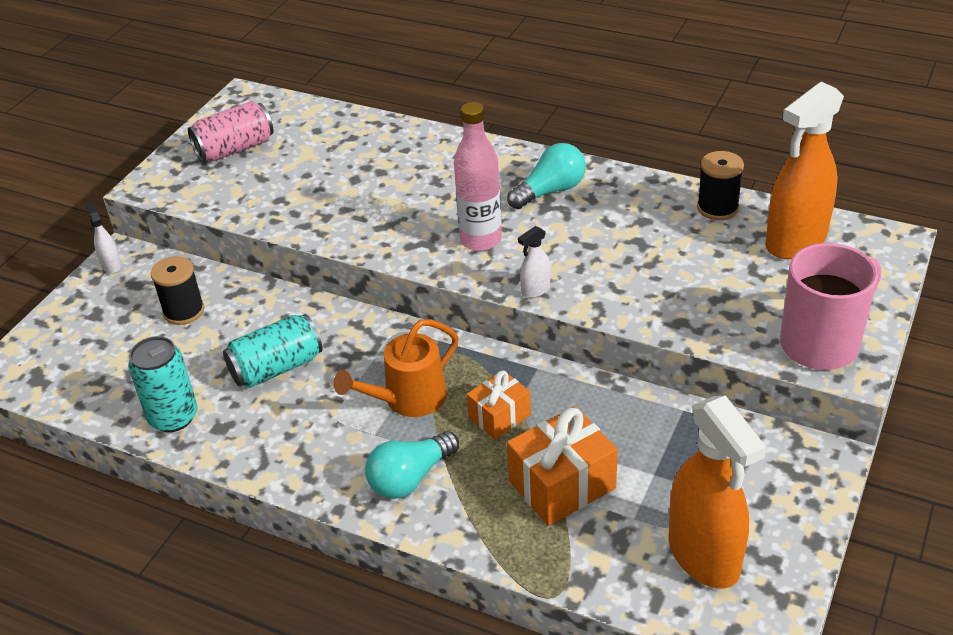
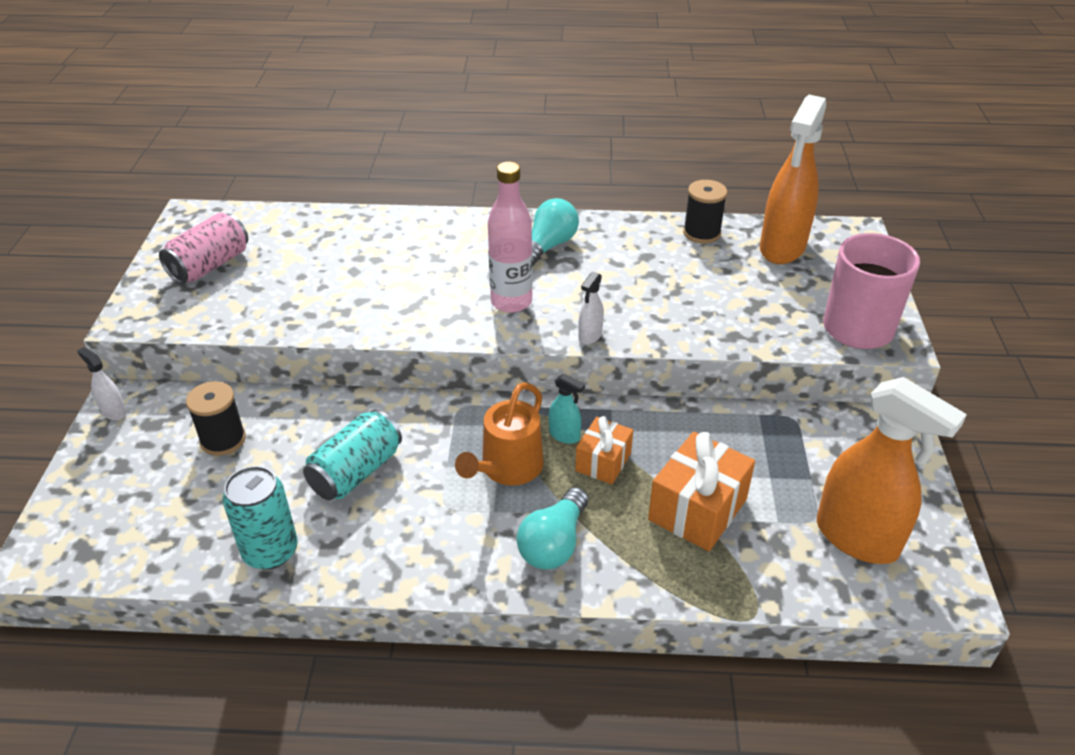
camera: 25 degrees left, 0 degrees up
(478, 382) = (564, 435): none -> turquoise spray bottle

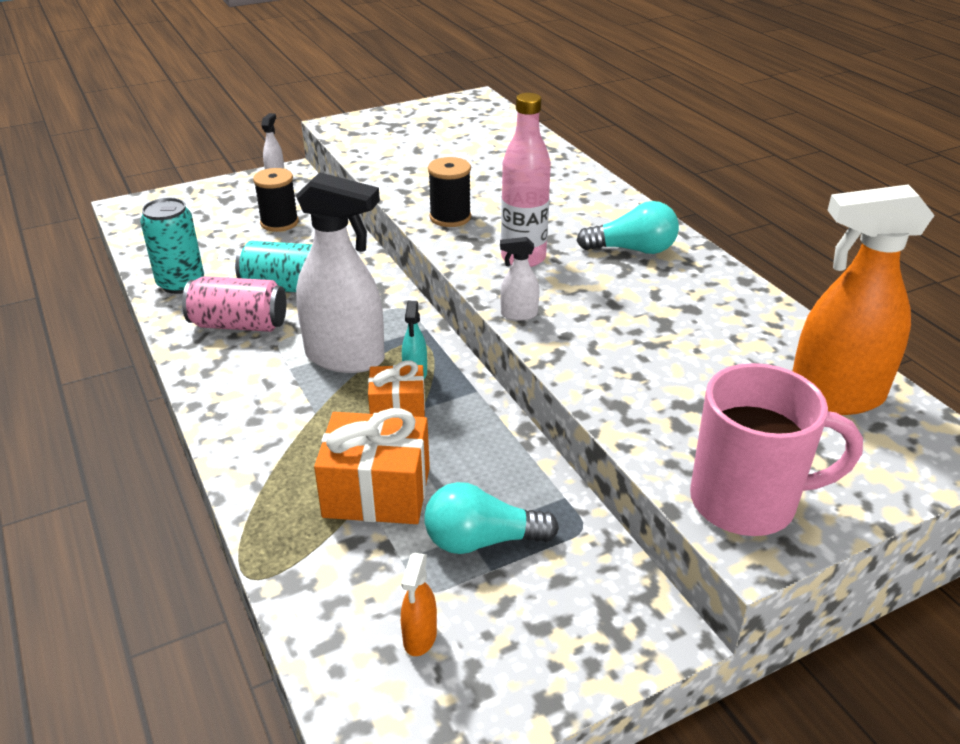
camera: 60 degrees right, 5 degrees down
(210, 265) = (425, 126): pink can -> pink can (239, 325)
(507, 469) = (345, 357): orange watering can -> white spray bottle
(554, 543) = (271, 414): turquoise light bulb -> turquoise light bulb (482, 540)
(701, 233) = (782, 331): black spool -> black spool (450, 217)
(857, 538) = (420, 637): orange spray bottle -> orange spray bottle, size x0.43

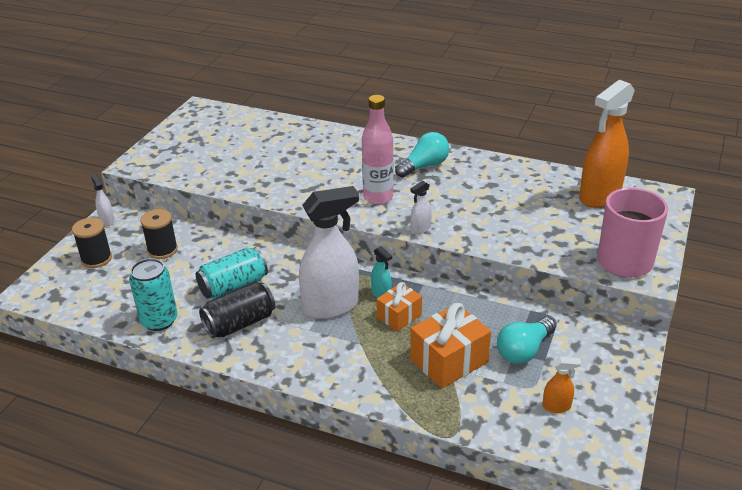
camera: 40 degrees left, 0 degrees up
(239, 325) = (240, 323): pink can -> black can
(420, 637) = (556, 406): orange spray bottle -> orange spray bottle turned 60 degrees counterclockwise
(450, 217) = (303, 193): black spool -> black spool (96, 259)

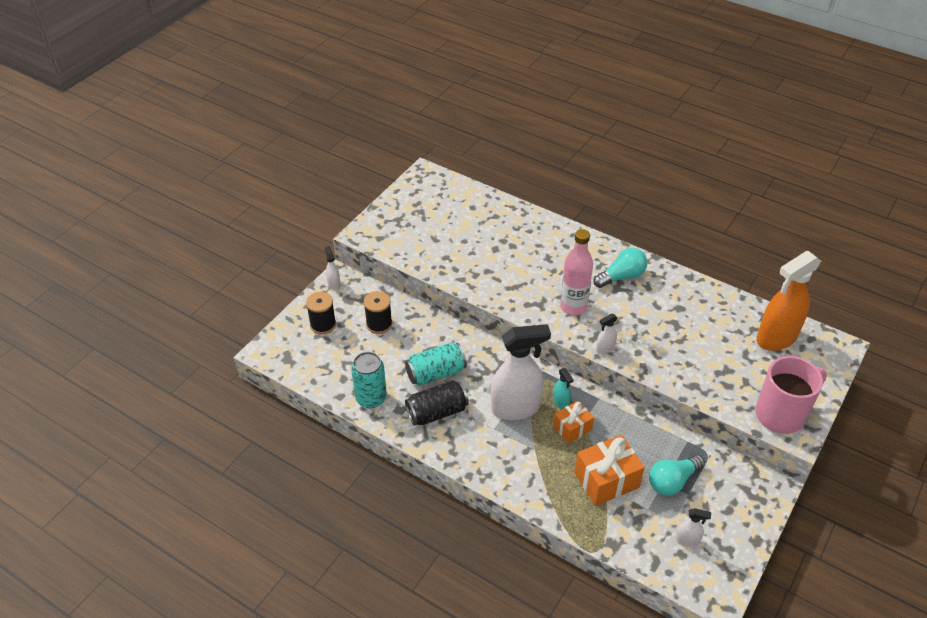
camera: 10 degrees right, 10 degrees up
(556, 406) = (687, 540): orange spray bottle -> white spray bottle

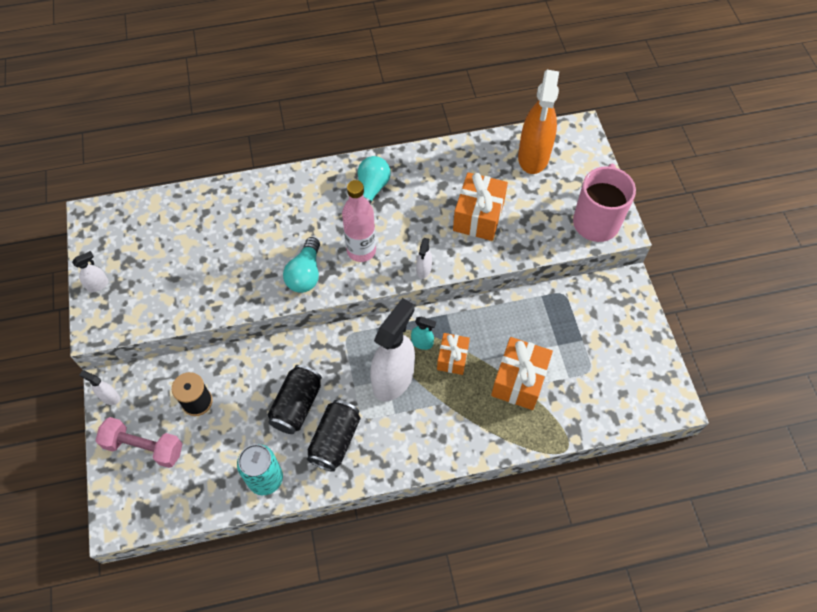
camera: 45 degrees left, 15 degrees up
(323, 325) = (144, 447): black spool -> pink dumbbell
(436, 373) = (297, 405): turquoise can -> black can
(672, 481) = (563, 339): turquoise light bulb -> turquoise light bulb (305, 274)
(685, 345) = (478, 216): none -> orange gift
(687, 540) = (616, 378): white spray bottle -> white spray bottle (98, 285)

